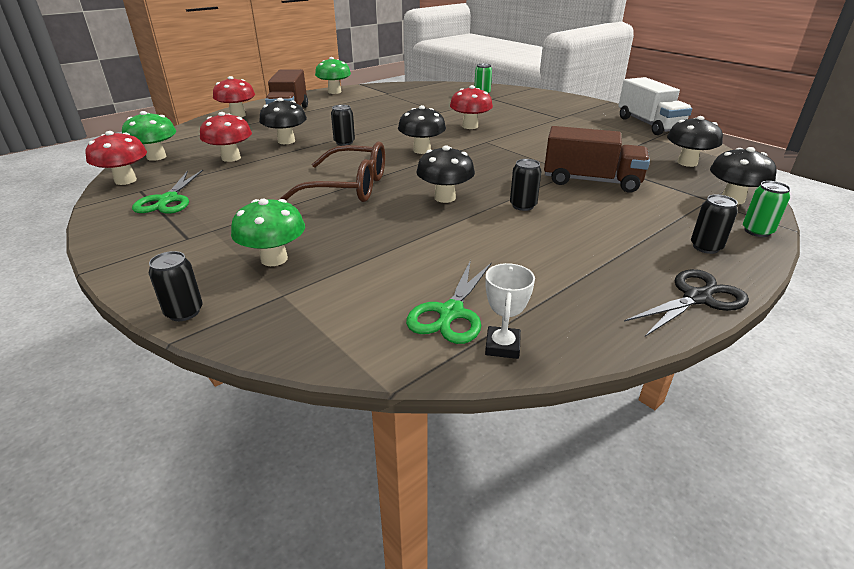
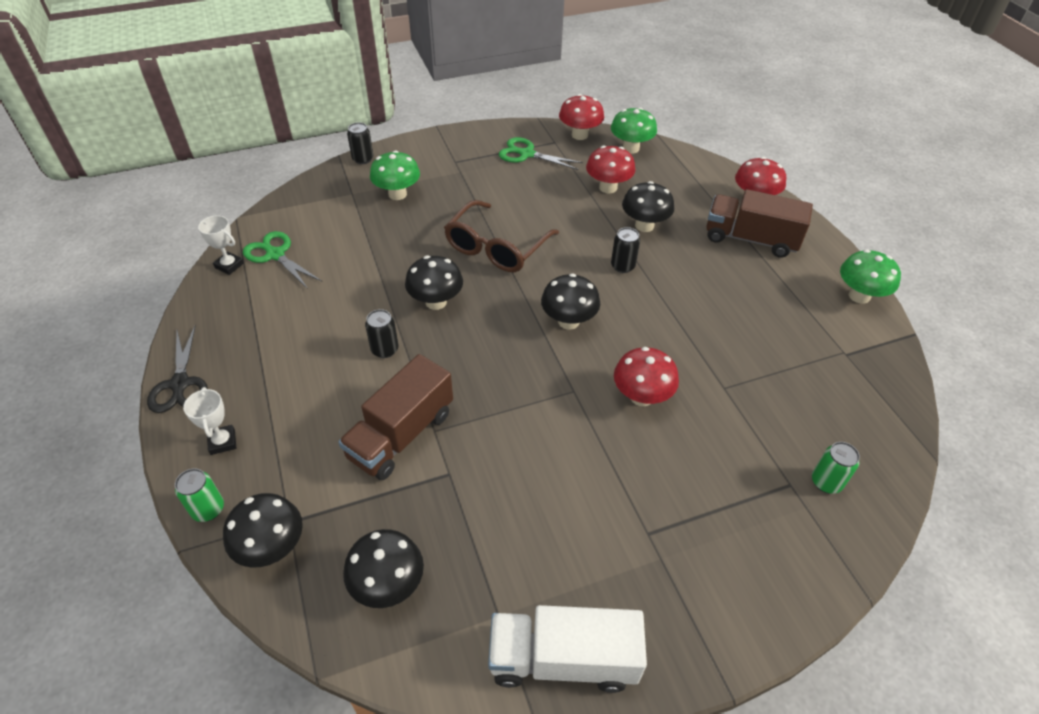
camera: 110 degrees right, 15 degrees up
(706, 247) = (223, 442): black can -> white trophy

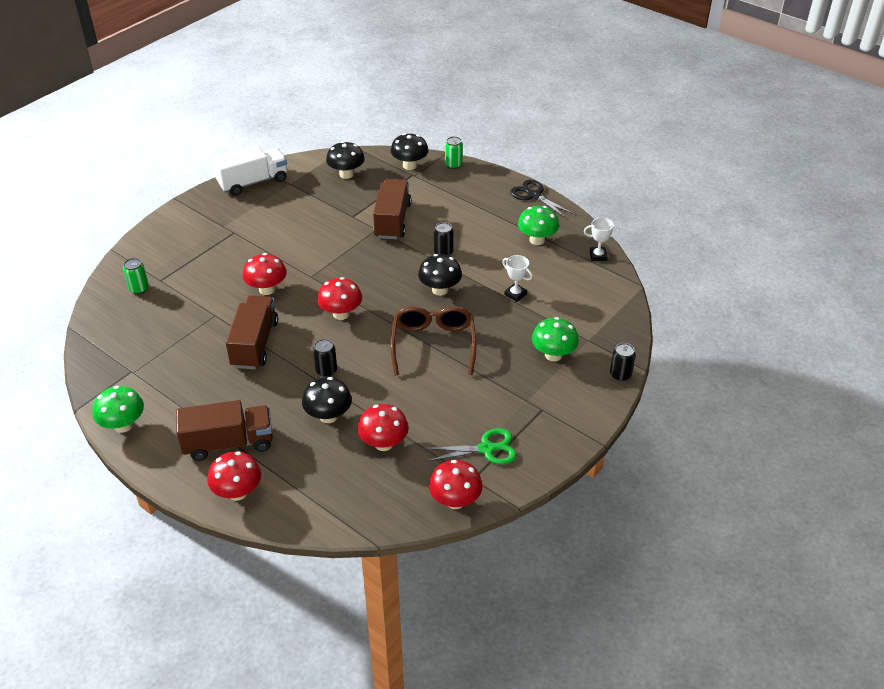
camera: 150 degrees right, 5 degrees down
(223, 442) = (479, 185): white trophy -> white trophy (515, 294)
(275, 254) = (579, 274): green scissors -> none
(568, 321) = (341, 314): black mushroom -> red mushroom
(630, 148) = (391, 507): green mushroom -> green mushroom (537, 240)
(687, 327) = (255, 344): none -> brown truck

